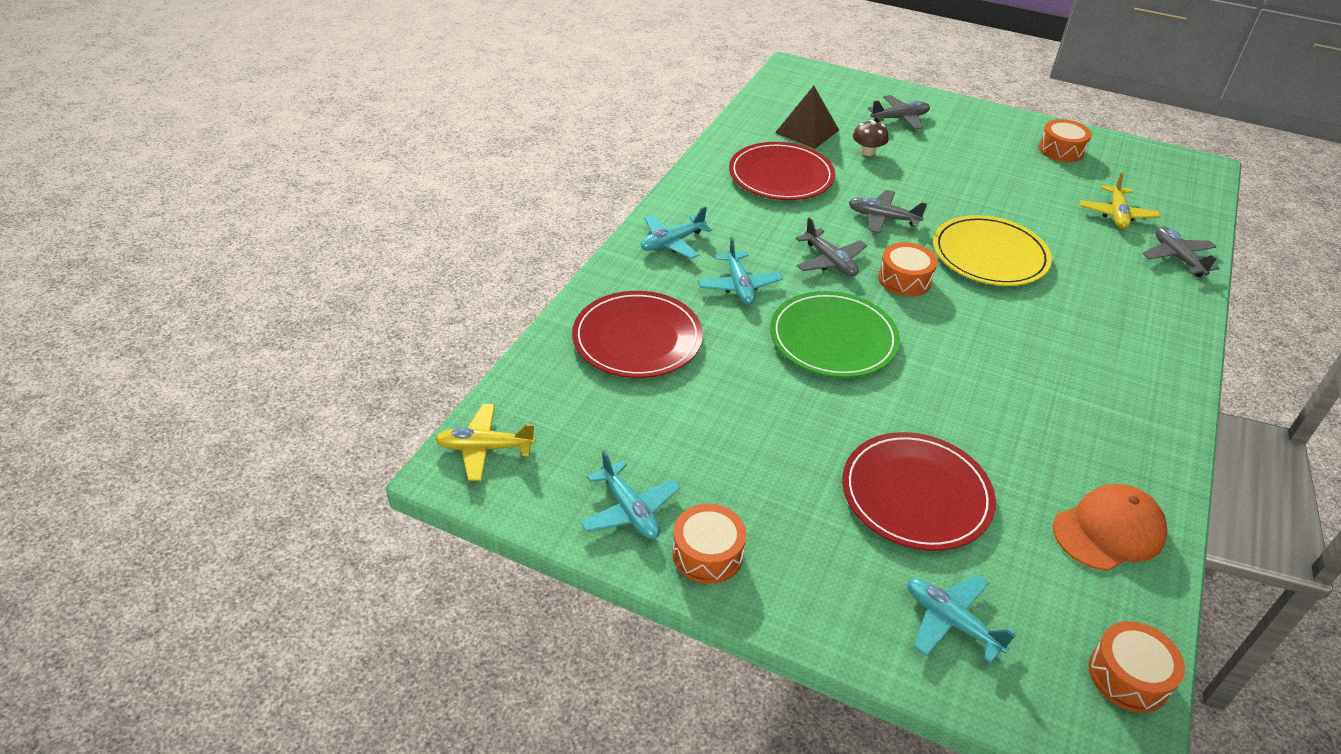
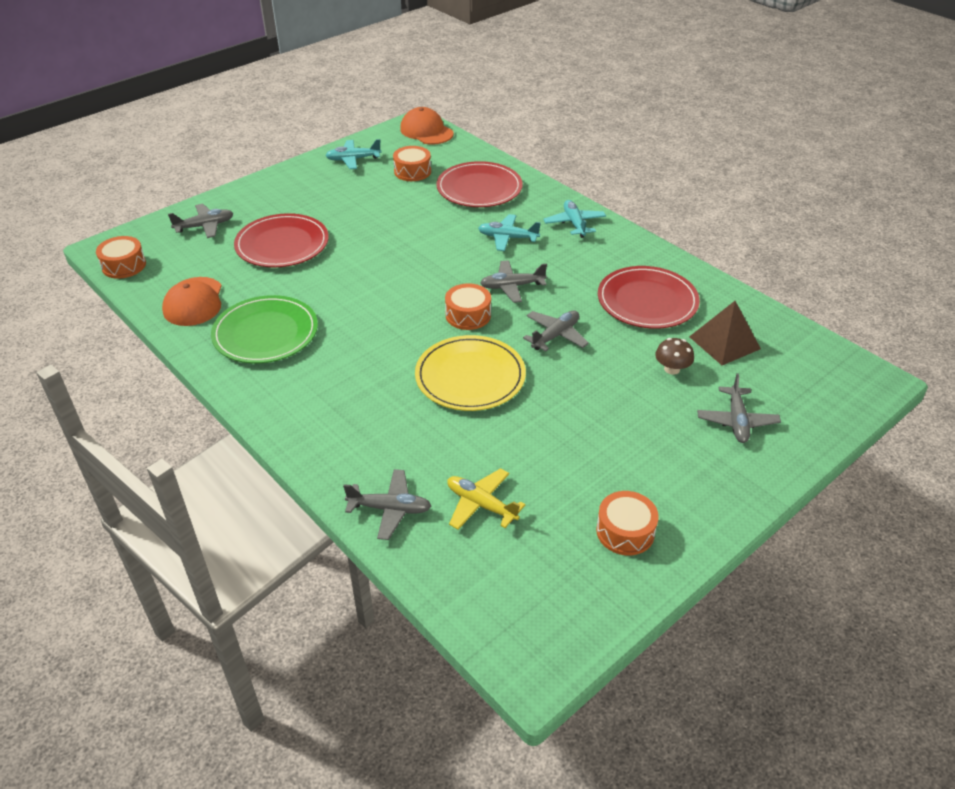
camera: 115 degrees right, 0 degrees up
(485, 448) = (426, 131): yellow plane -> orange cap
(707, 554) = (308, 173): orange drum -> orange drum (412, 171)
(833, 338) = (427, 259): green plate -> green plate (265, 333)
(951, 622) = (205, 226): turquoise plane -> grey plane

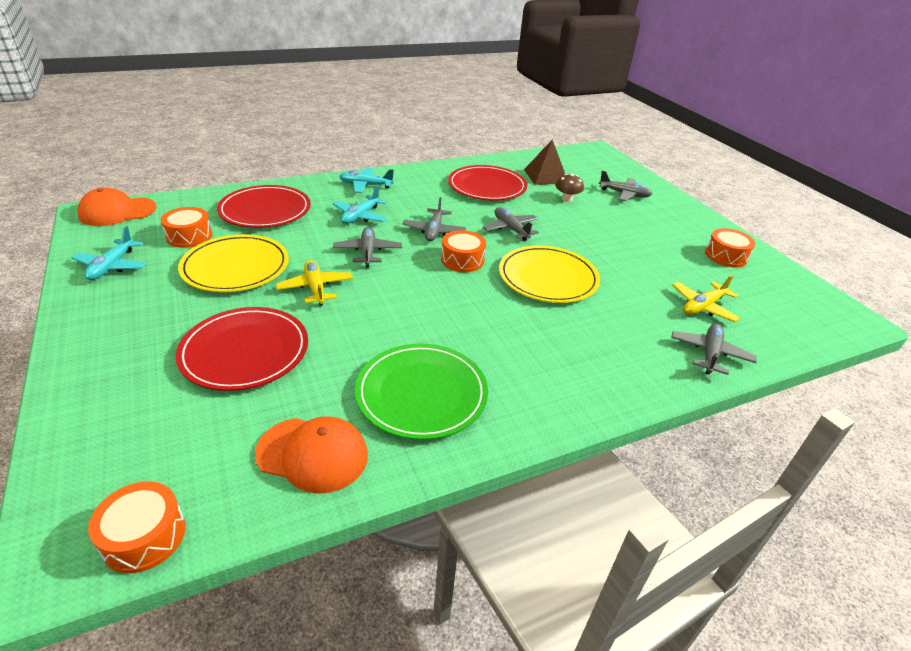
camera: 75 degrees left, 5 degrees down
(205, 226) = (125, 419): grey plane -> grey plane (368, 252)
(374, 249) = (315, 288): none -> yellow plane
(382, 205) = (236, 267): none -> yellow plate

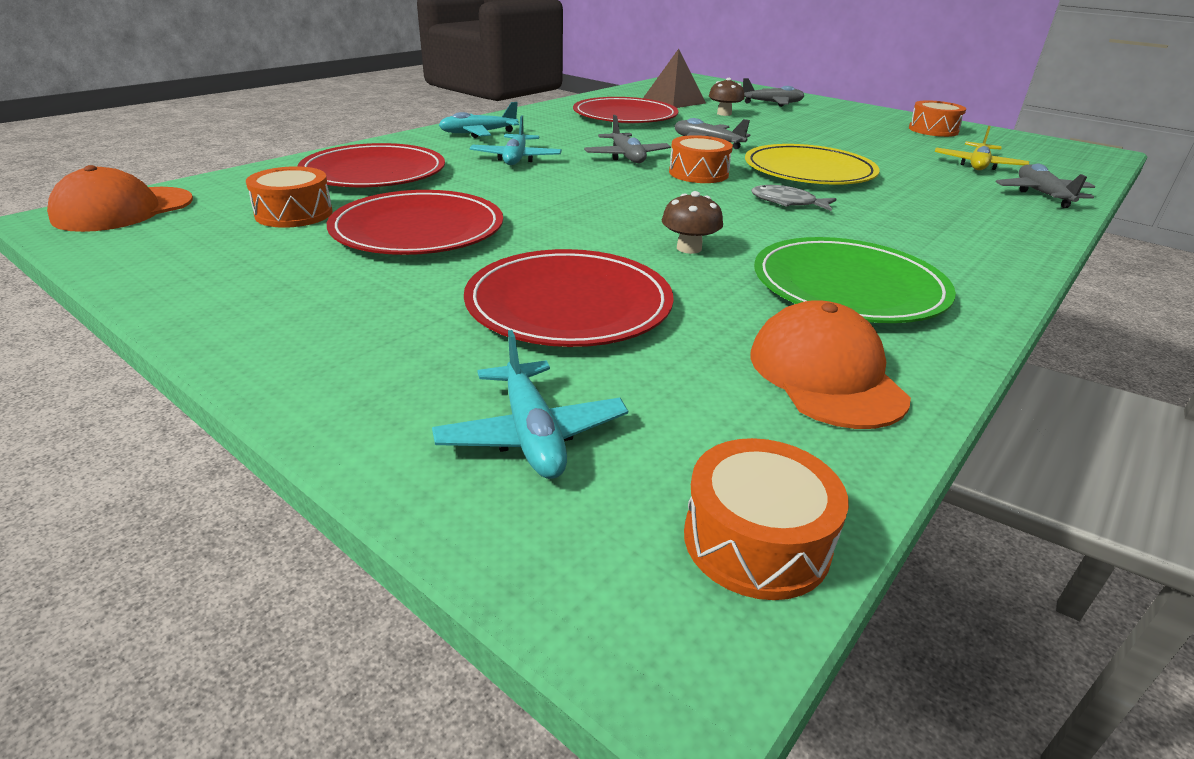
camera: 25 degrees left, 5 degrees down
(112, 266) = (206, 266): turquoise plane -> turquoise plane (531, 434)
(236, 267) = (418, 229): yellow plate -> red plate
(313, 454) = (825, 374): orange cap -> orange cap turned 90 degrees counterclockwise
(315, 288) = (565, 227): yellow plane -> none
(366, 328) = (689, 248): none -> brown mushroom
(368, 252) = (578, 186): grey plane -> none
(486, 305) = (787, 203): none -> grey fish

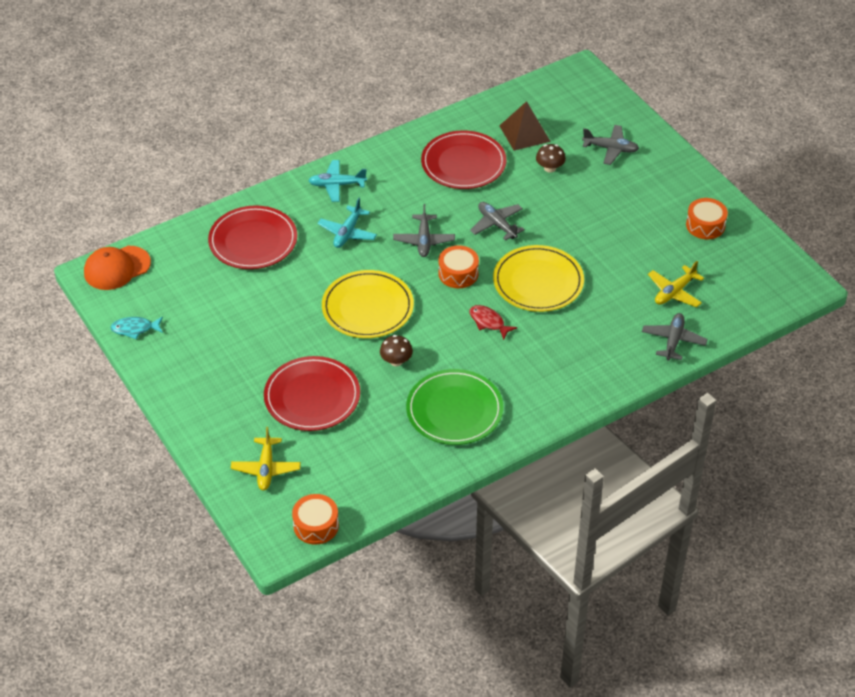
camera: 20 degrees right, 15 degrees up
(152, 266) = (135, 329): none -> turquoise fish
(294, 214) = (201, 287): orange drum -> none
(418, 229) = (262, 316): red plate -> none
(531, 434) = (266, 468): turquoise plane -> yellow plane
(594, 207) = (367, 307): none -> yellow plate
(787, 203) = (488, 322): grey fish -> red fish
(825, 374) = (394, 464): orange cap -> none

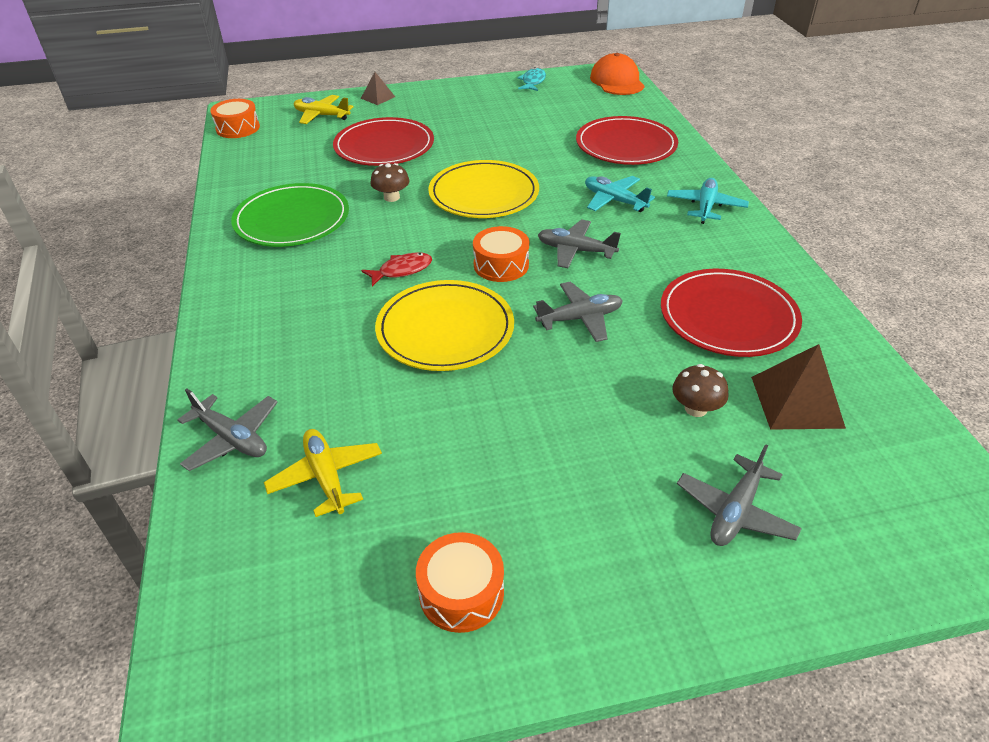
camera: 110 degrees right, 5 degrees down
(209, 439) = (378, 97): none -> brown pyramid

